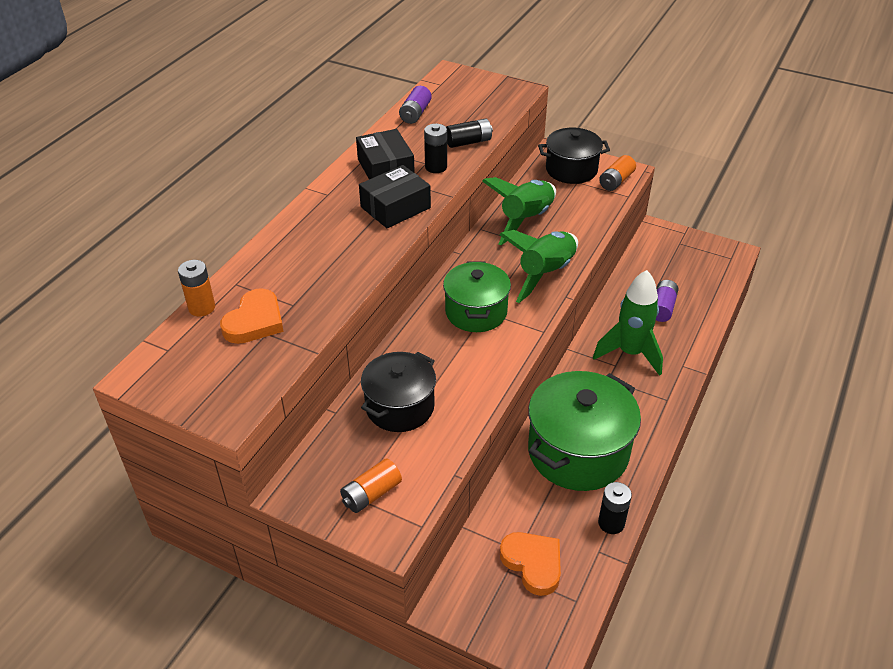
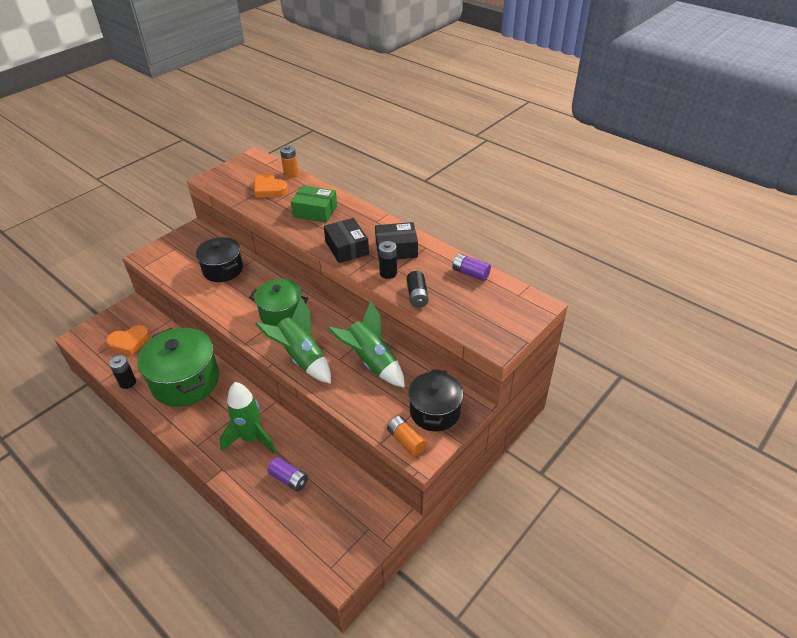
camera: 105 degrees right, 0 degrees up
(313, 254) = (315, 211): none -> green box
(371, 494) = (173, 253): orange battery -> none

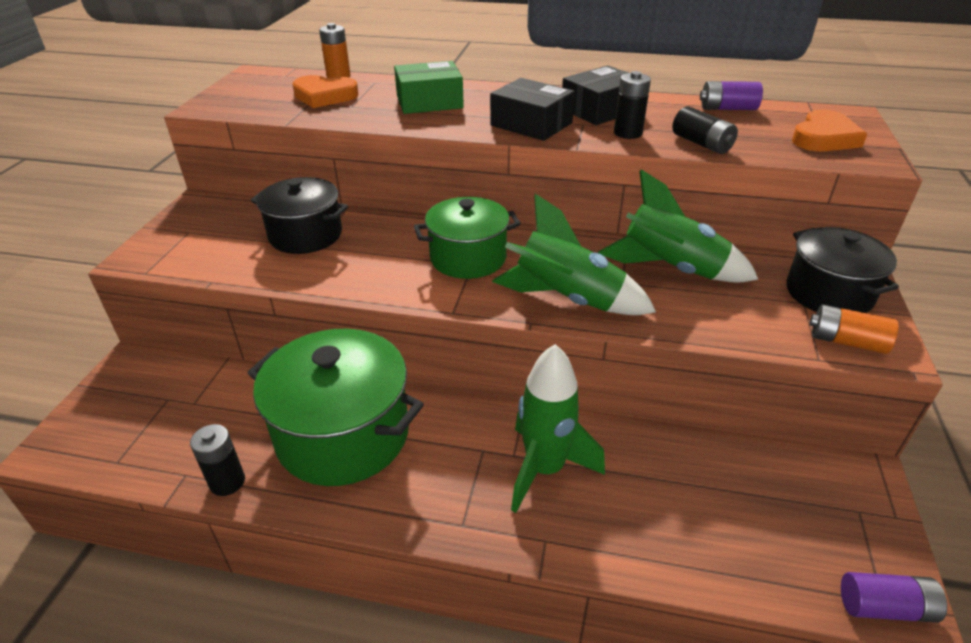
camera: 30 degrees left, 5 degrees down
(129, 342) = (174, 417): orange heart -> orange heart (824, 138)
(289, 479) = (669, 500): purple battery -> purple battery (885, 607)

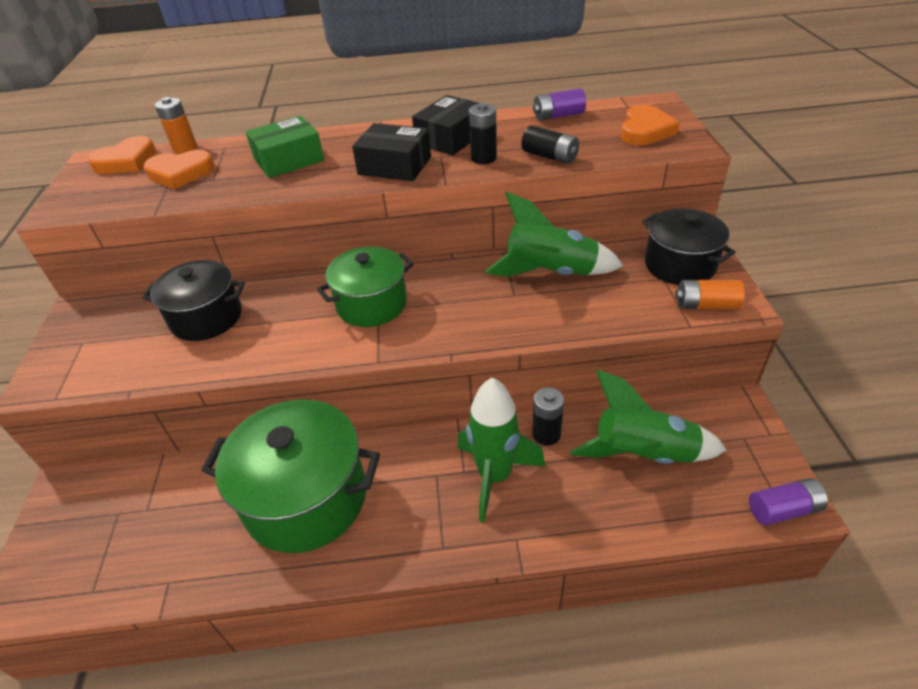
camera: 15 degrees left, 5 degrees up
(227, 482) = (213, 576): black battery -> black battery (546, 434)
(282, 78) = (126, 161): none -> orange heart
(567, 300) = (474, 324): green rocket -> green rocket (643, 455)

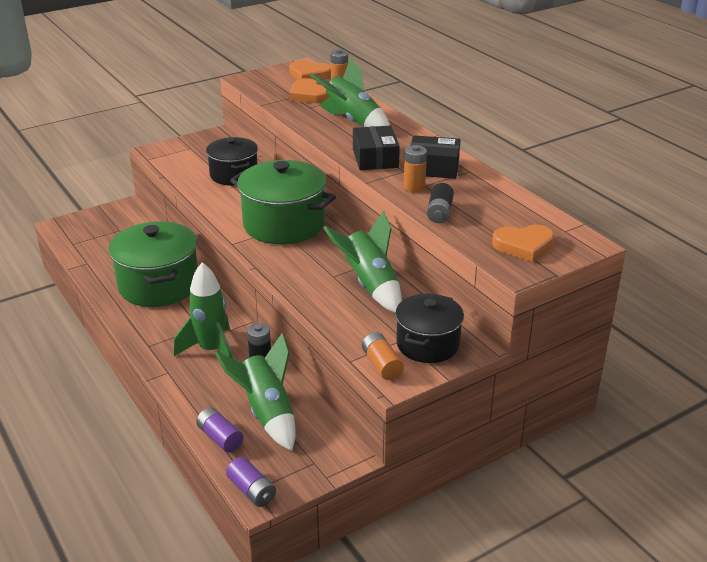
camera: 60 degrees right, 10 degrees down
(289, 160) = (352, 121): green box -> green rocket
(371, 304) = (284, 224): green pot -> green pot, size x1.56
(483, 158) = (414, 187): black battery -> orange battery
(558, 116) = (514, 202): purple battery -> purple battery (220, 438)

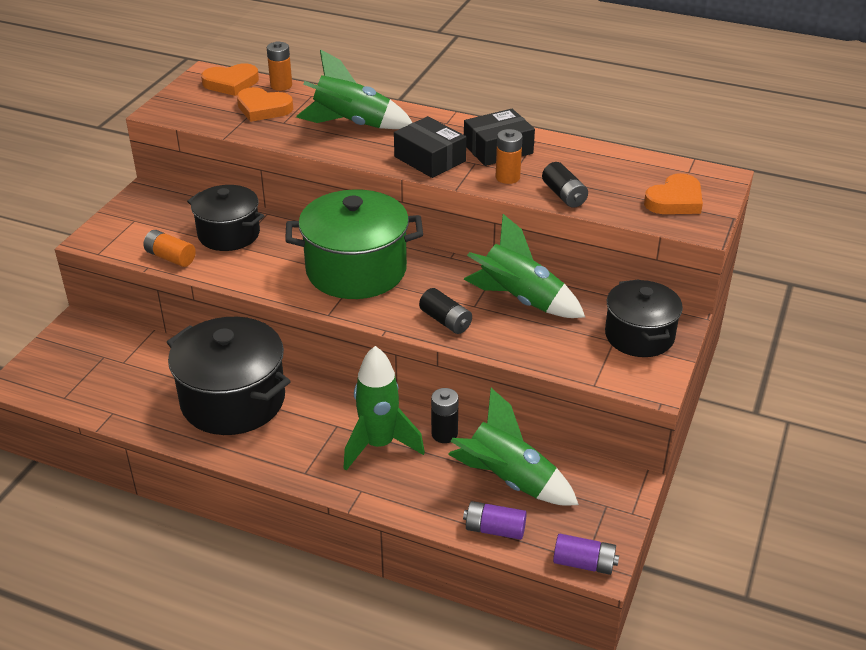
camera: 35 degrees left, 5 degrees up
(159, 285) = (233, 400): green pot -> black pot
(301, 277) = (445, 321): none -> black battery
(382, 365) = (625, 375): orange battery -> orange battery (170, 257)

